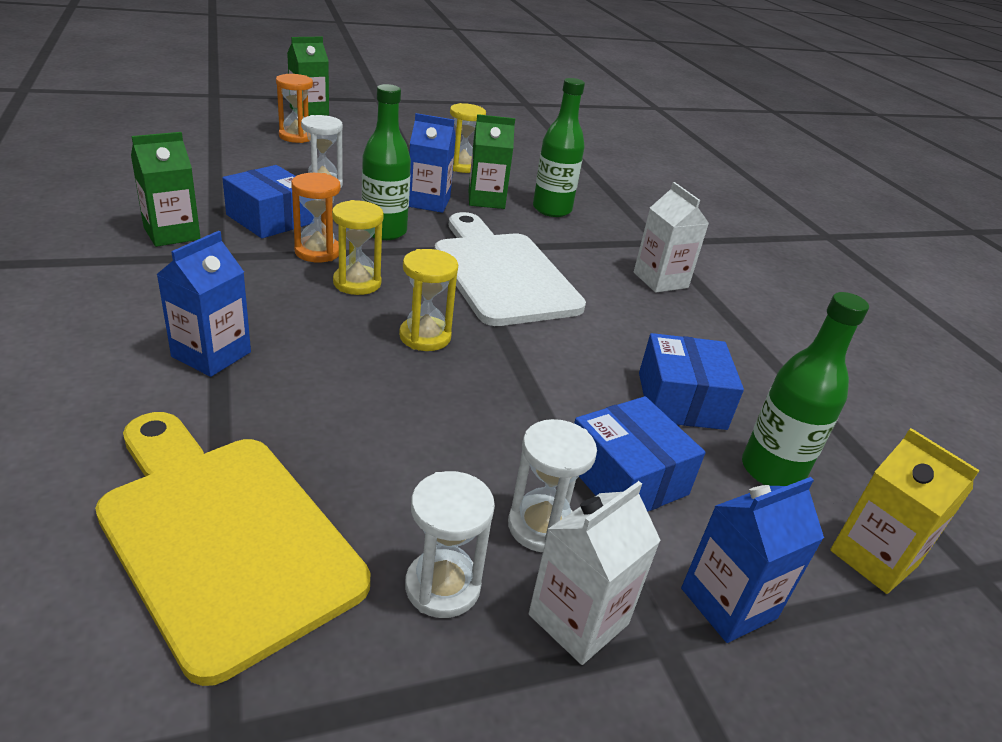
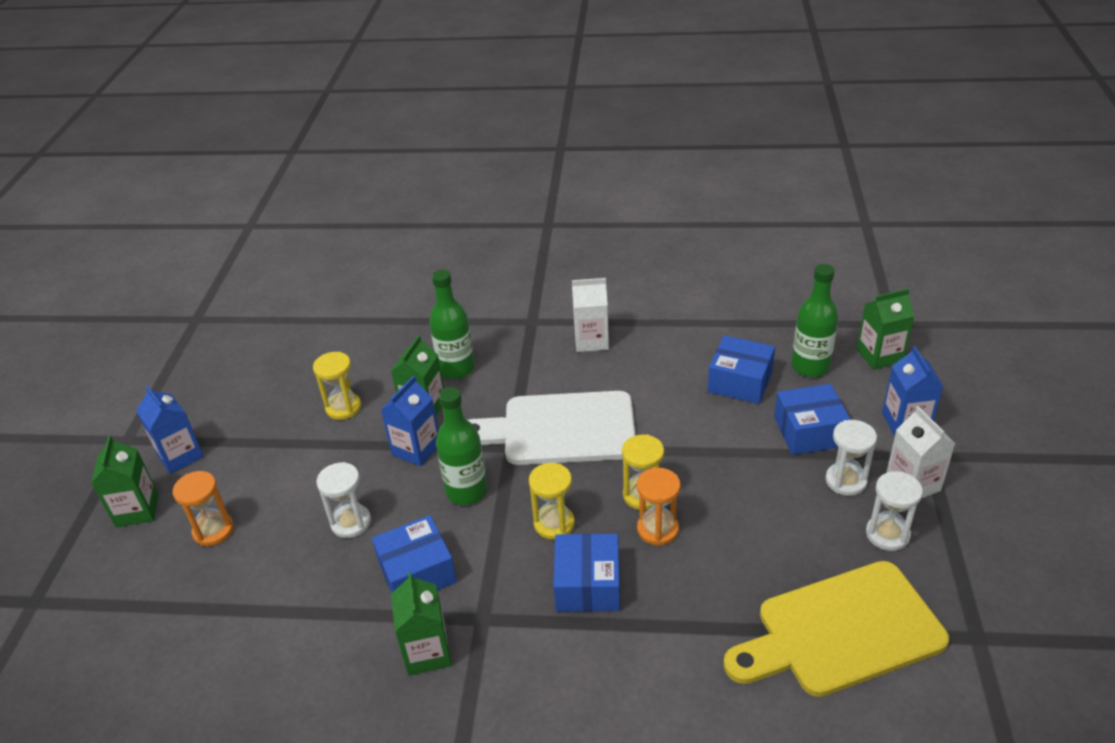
camera: 60 degrees left, 5 degrees up
(211, 354) = (643, 629): blue carton -> blue carton (180, 456)
(273, 311) = (587, 585): none -> blue box
(317, 252) = (493, 544): orange hourglass -> orange hourglass (657, 529)
(873, 558) = (879, 356): yellow carton -> green carton

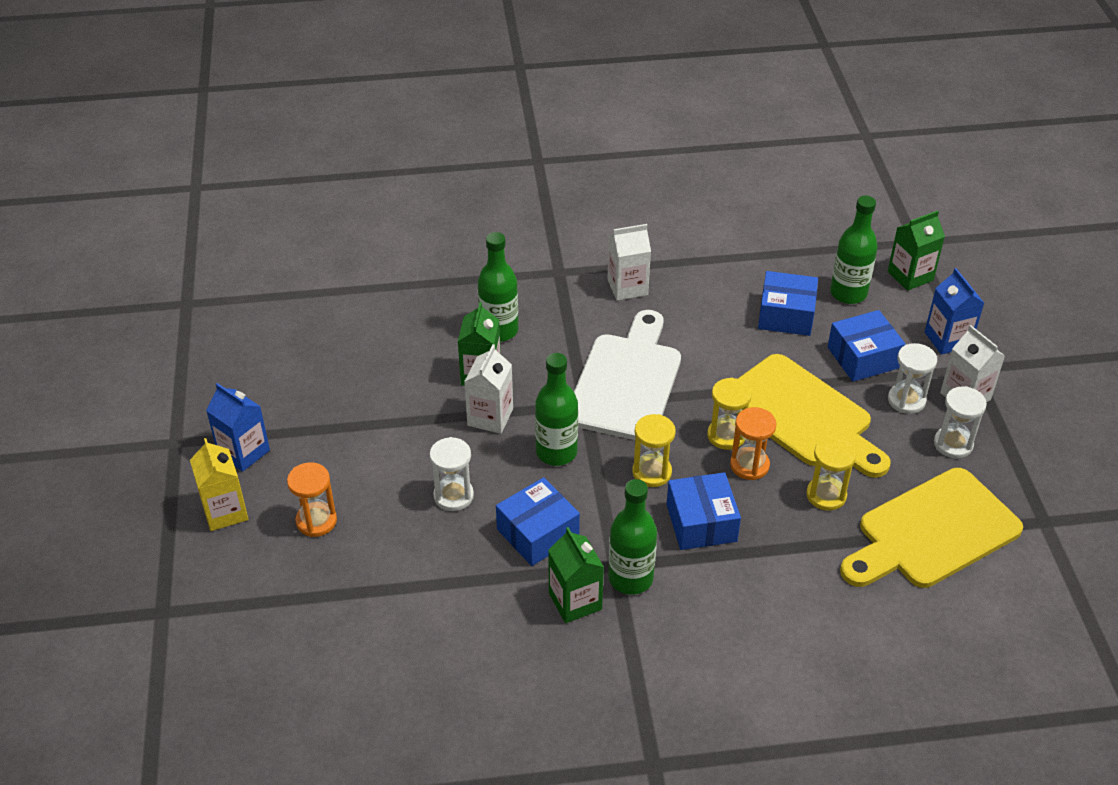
camera: 15 degrees left, 5 degrees up
(137, 510) = (225, 512): green carton -> yellow carton
(343, 408) = (396, 383): yellow hourglass -> yellow hourglass (826, 495)
(416, 449) = (490, 417): blue carton -> white carton
(493, 635) = (630, 578): none -> green bottle
(560, 429) = (626, 381): white cutting board -> white cutting board turned 120 degrees clockwise
(729, 484) = (802, 415): none -> yellow cutting board

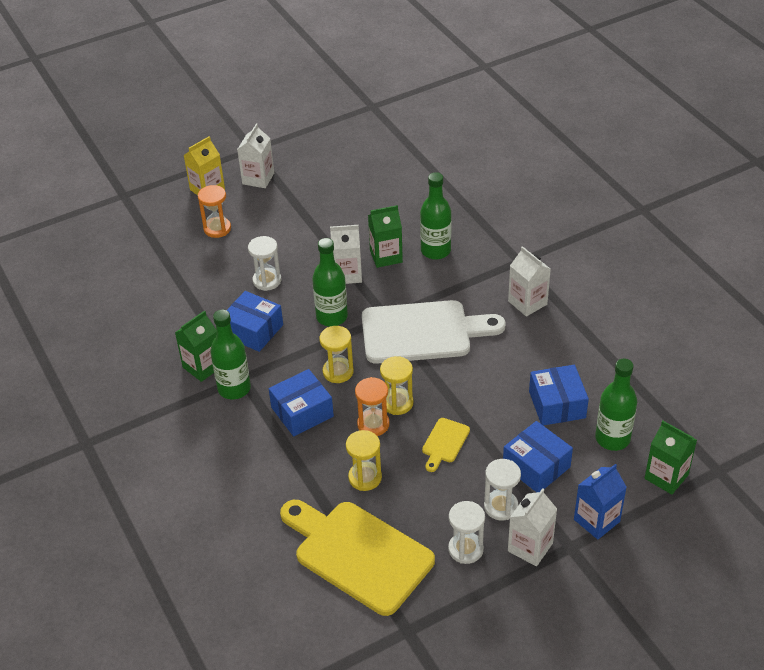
camera: 70 degrees right, 0 degrees up
(244, 452) = (258, 178): blue carton -> white carton
(802, 415) = (444, 443): yellow cutting board -> yellow cutting board, size x0.43

